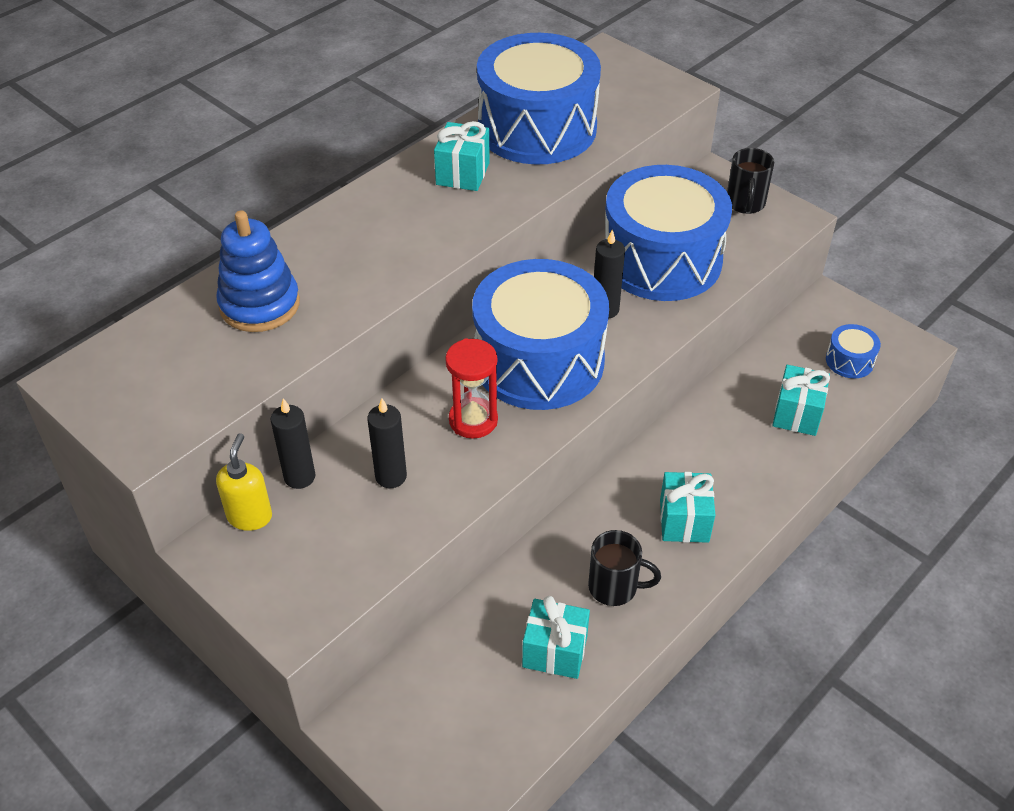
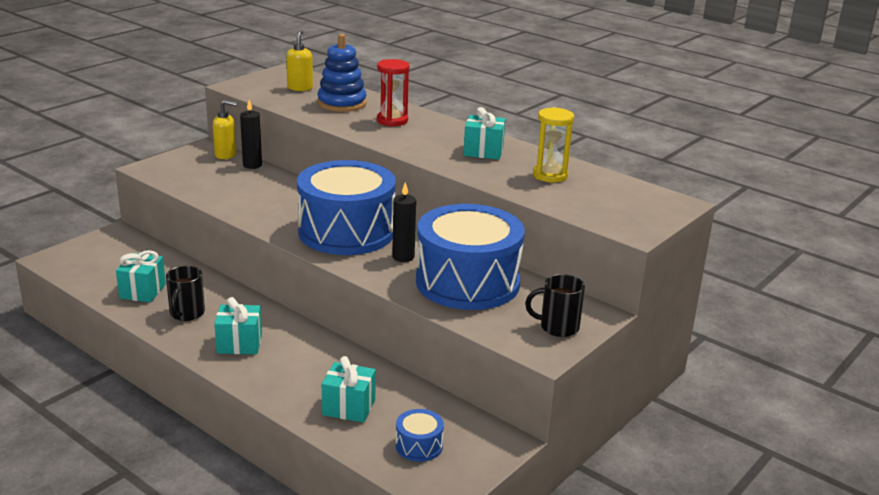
camera: 85 degrees right, 20 degrees down
(173, 356) = (300, 88): none -> yellow soap dispenser
(391, 476) = (247, 188): black candle -> none
(473, 420) = (291, 211): red hourglass -> red hourglass (392, 120)
(537, 128) = (550, 175): blue drum -> yellow hourglass

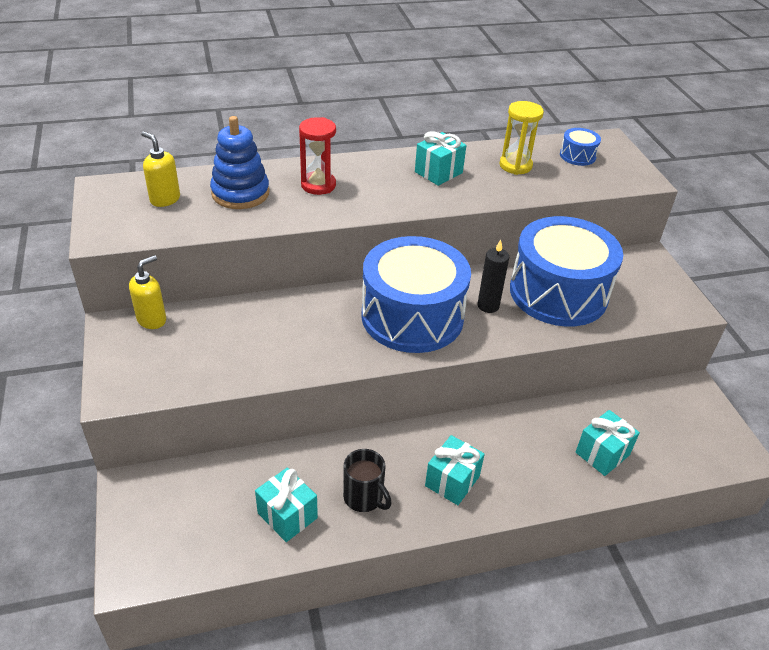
camera: 55 degrees left, 15 degrees up
(252, 165) = (200, 312): black candle -> none
(419, 446) = (678, 438): blue drum -> blue drum (577, 156)
(558, 327) = (657, 284): black mug -> none

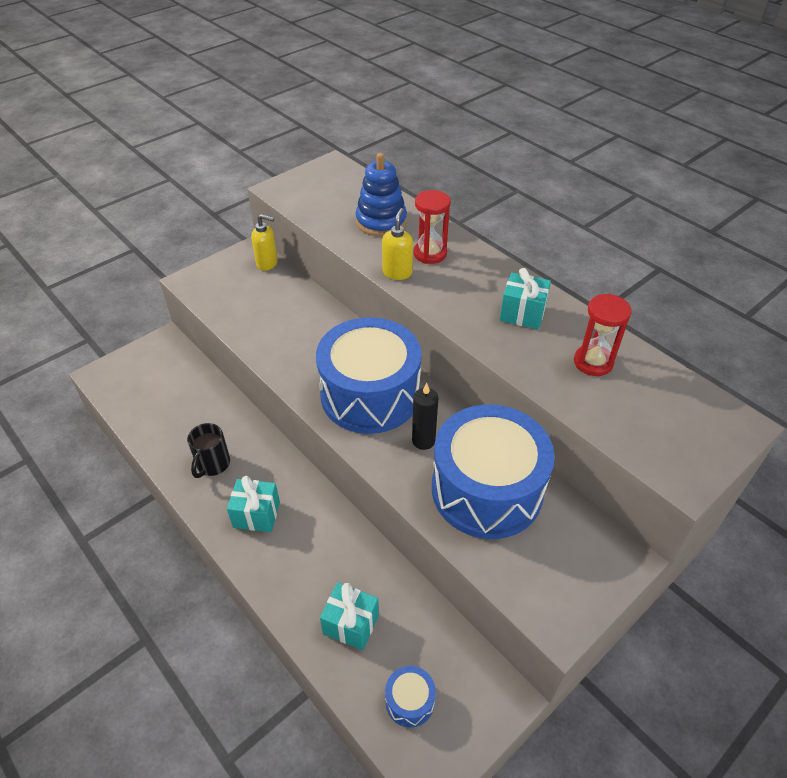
camera: 65 degrees right, 5 degrees up
(165, 199) = (342, 194): yellow soap dispenser -> yellow soap dispenser (397, 273)
(287, 515) = (176, 428): turquoise gift -> none
(515, 165) = (593, 362): yellow hourglass -> red hourglass
(577, 156) = (670, 406): blue drum -> blue drum (409, 701)

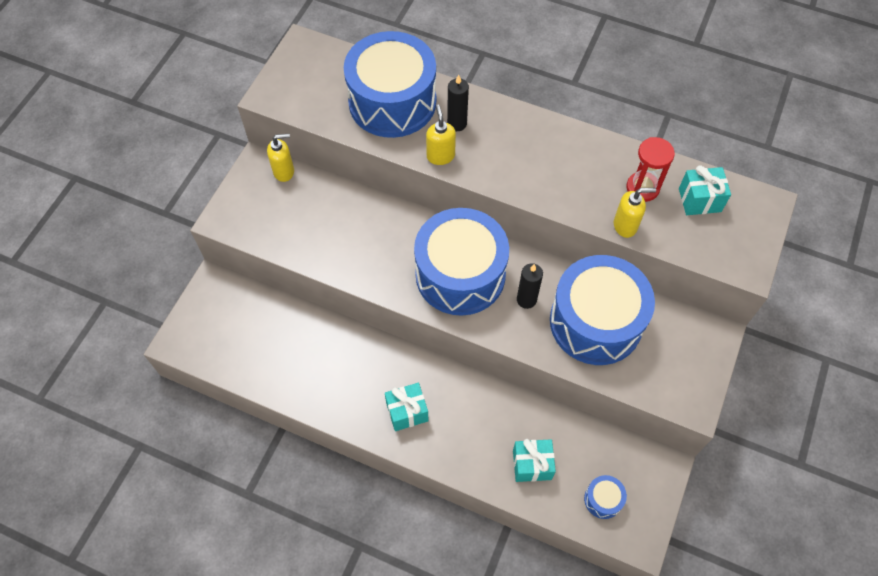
camera: 25 degrees left, 15 degrees up
(212, 464) = (341, 384): black mug -> none
(381, 222) = (392, 102): blue stacking toy -> blue drum
(430, 254) = (457, 123): red hourglass -> black candle
(522, 314) = (566, 160): turquoise gift -> turquoise gift (699, 200)
(554, 389) = (625, 226): none -> yellow soap dispenser

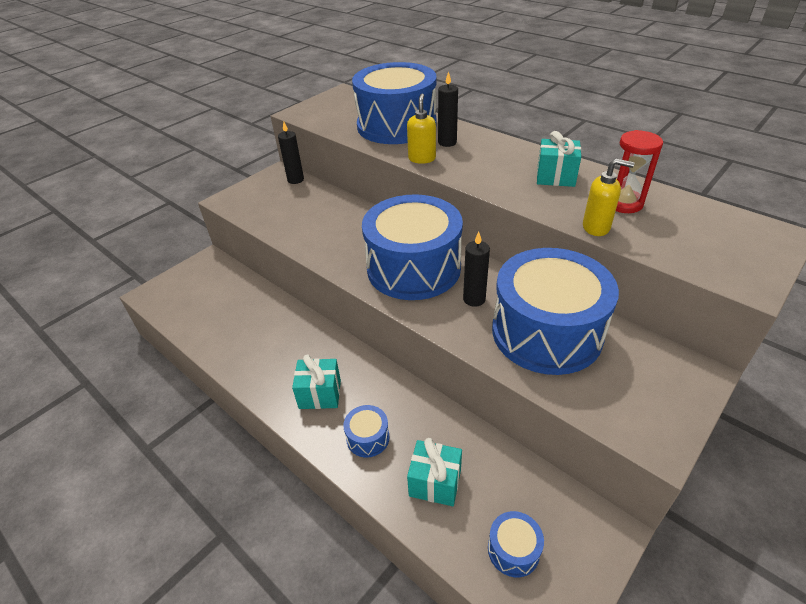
camera: 20 degrees right, 20 degrees down
(284, 171) = (295, 180): yellow soap dispenser -> black candle
(465, 441) = (368, 438): none -> blue drum
(699, 200) = (690, 220): turquoise gift -> turquoise gift (555, 177)

